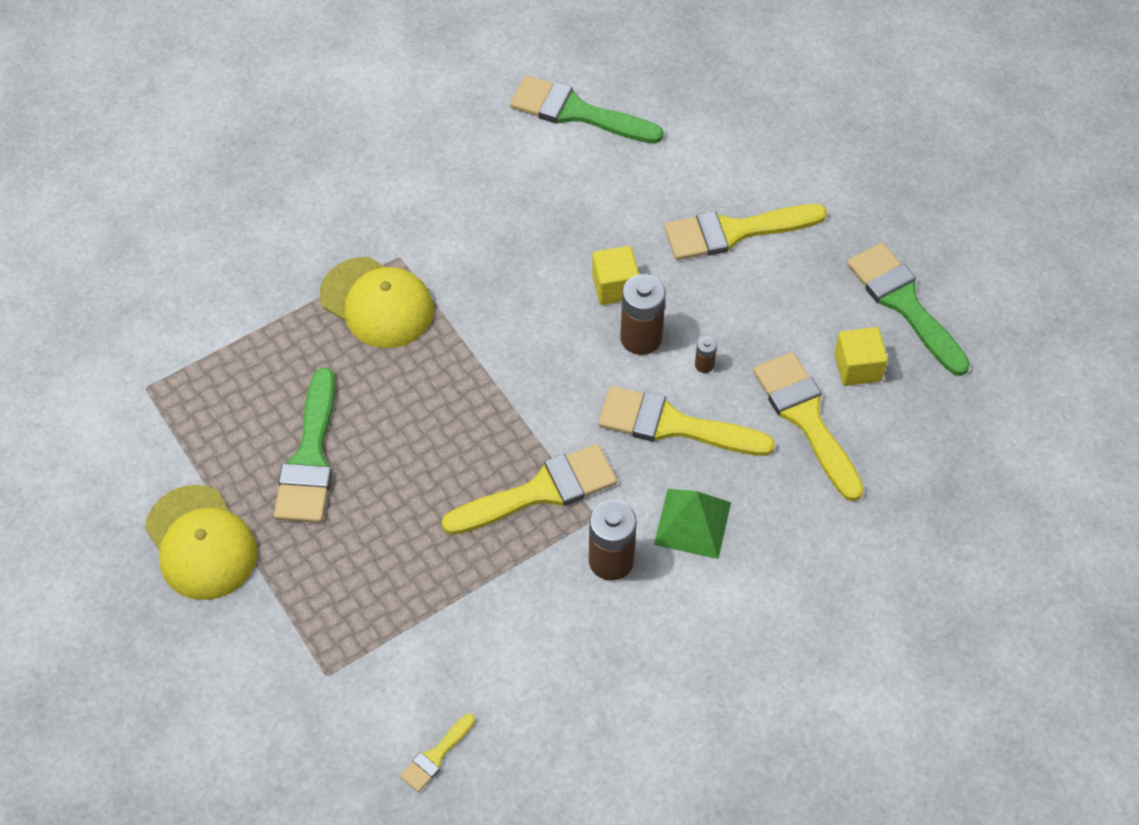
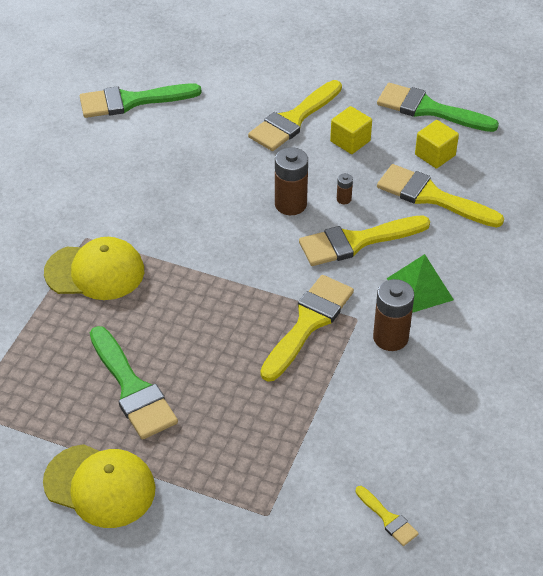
camera: 35 degrees left, 10 degrees down
(436, 756) = (388, 518): yellow brush -> yellow brush turned 45 degrees counterclockwise
(615, 287) = (247, 184): yellow cube -> yellow cube (350, 141)

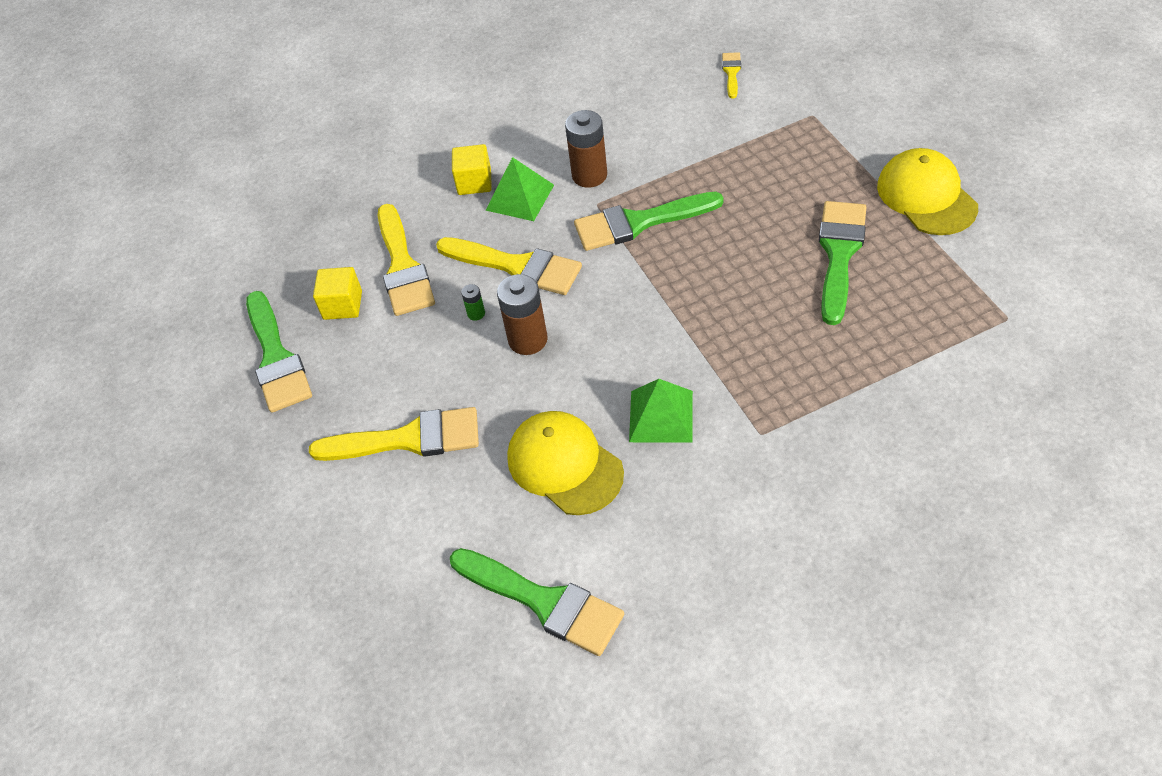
camera: 130 degrees left, 5 degrees up
(95, 272) = (783, 386): yellow cap -> yellow cap (564, 465)
(157, 212) = (661, 416): none -> green pyramid
(308, 323) = (639, 222): yellow brush -> green brush
(344, 199) = (476, 313): brown battery -> green battery
(350, 141) = (391, 373): yellow cube -> yellow cube (474, 182)

